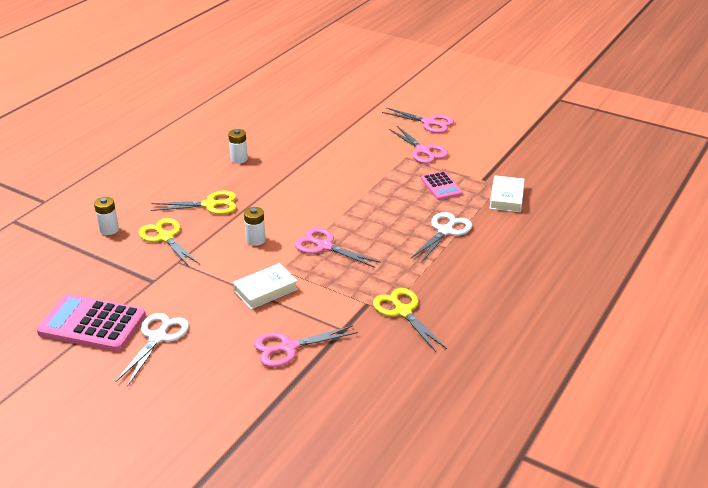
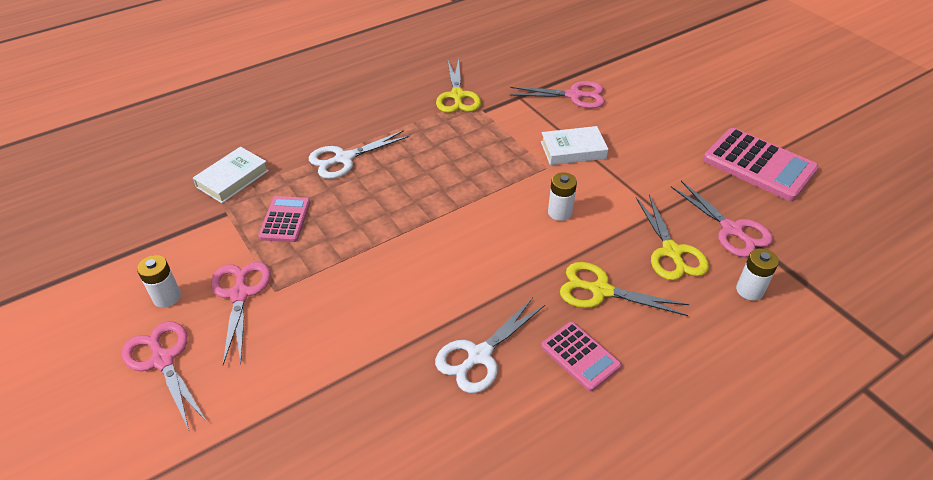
camera: 155 degrees left, 10 degrees up
(158, 337) = (691, 134): white scissors -> white scissors (479, 355)
(212, 174) = (580, 356): none -> pink calculator
(239, 159) = (525, 381): white battery -> white battery (167, 297)
(324, 246) = (485, 180): pink scissors -> pink scissors (731, 230)

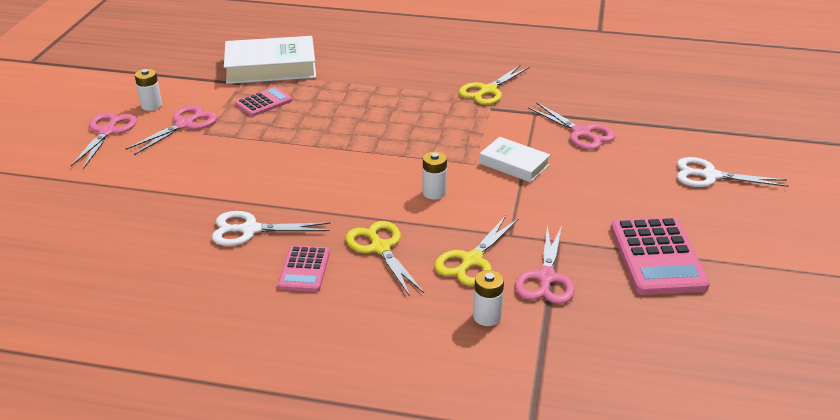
camera: 45 degrees right, 10 degrees down
(232, 179) = (271, 67): white book -> white book, size x1.75
(344, 158) = (349, 89): white scissors -> white scissors (710, 176)

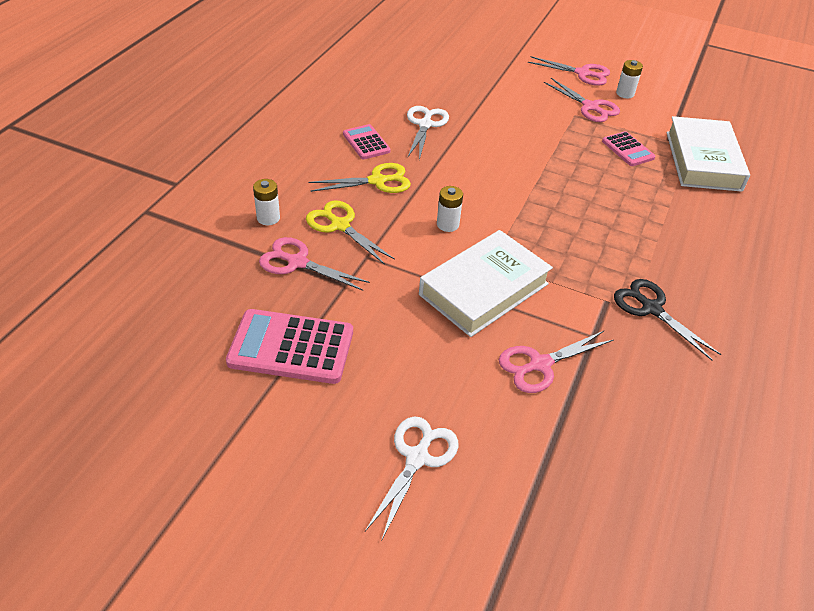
camera: 100 degrees right, 10 degrees up
(304, 269) = (366, 143): pink calculator -> pink calculator turned 45 degrees clockwise
(488, 90) = (651, 308): yellow scissors -> black scissors
(514, 164) = (484, 289): white book -> white book, size x1.75

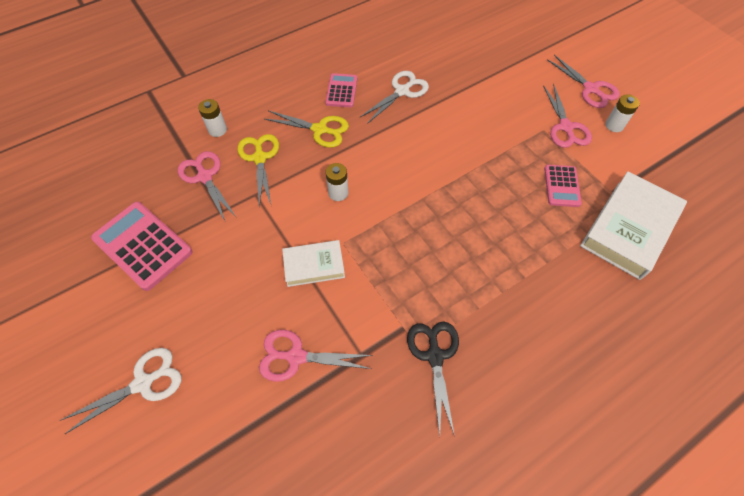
camera: 35 degrees right, 15 degrees up
(484, 289) = (314, 265): white book -> white book, size x0.57

